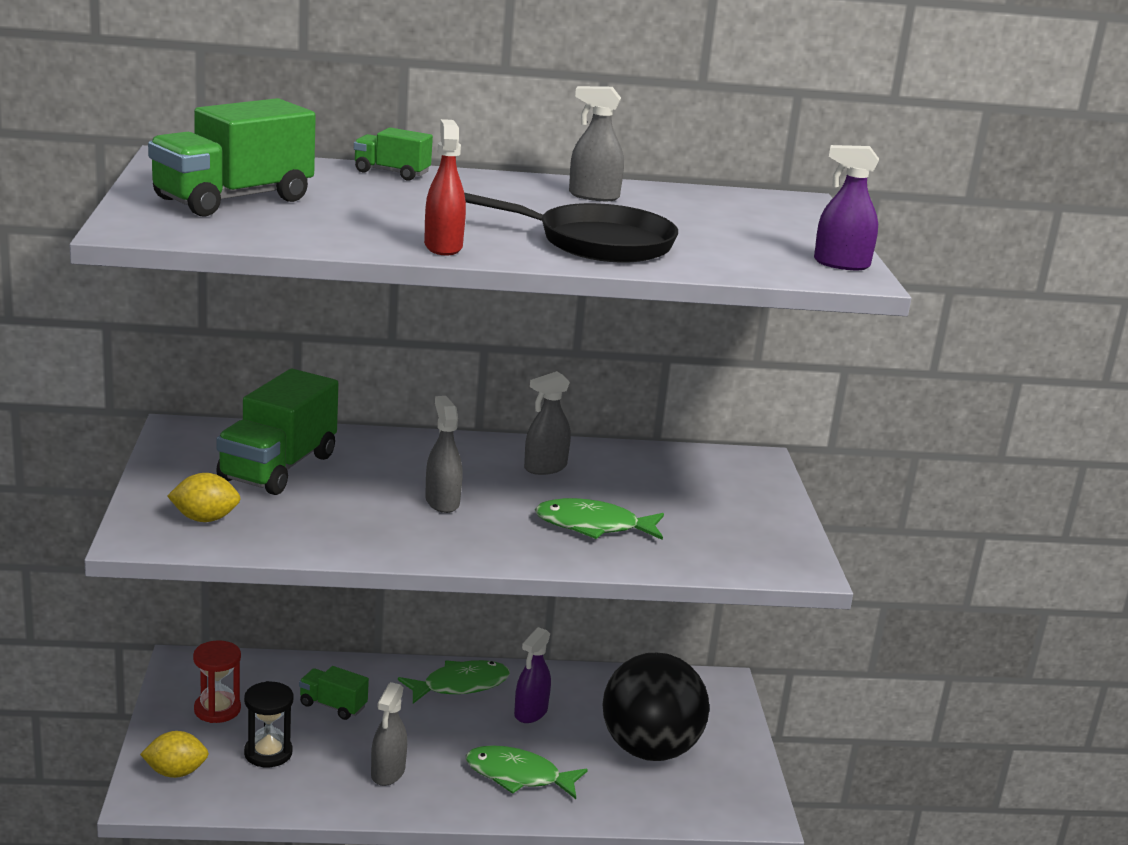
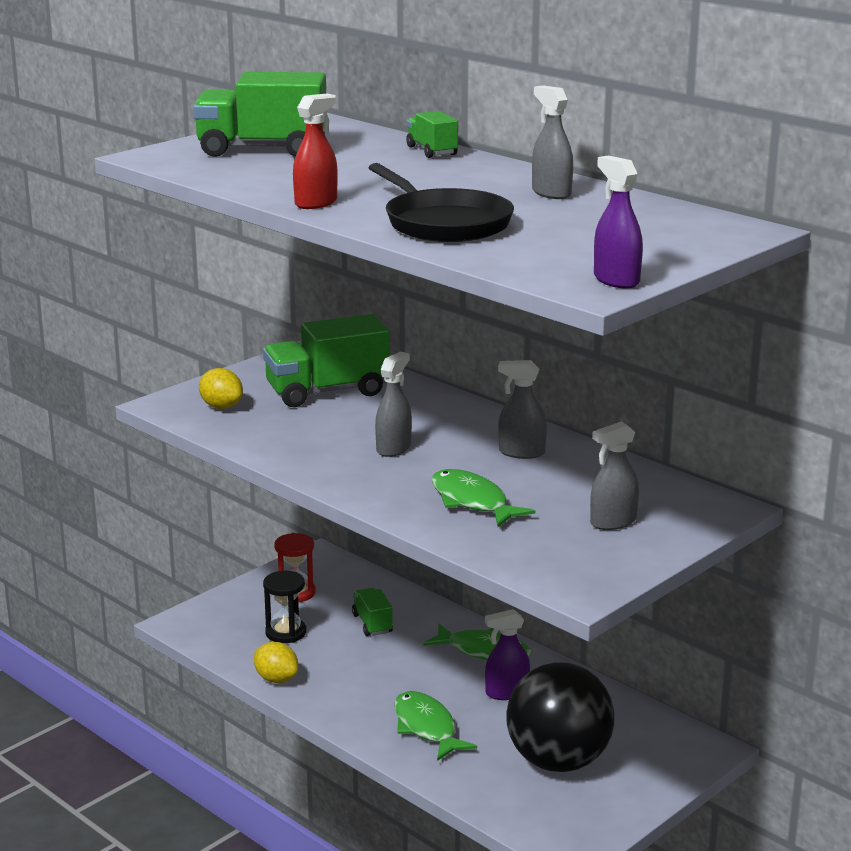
camera: 50 degrees right, 0 degrees up
(175, 772) = (215, 618): yellow lemon -> yellow lemon (276, 679)
(388, 772) = (341, 681): grey spray bottle -> grey spray bottle (613, 522)

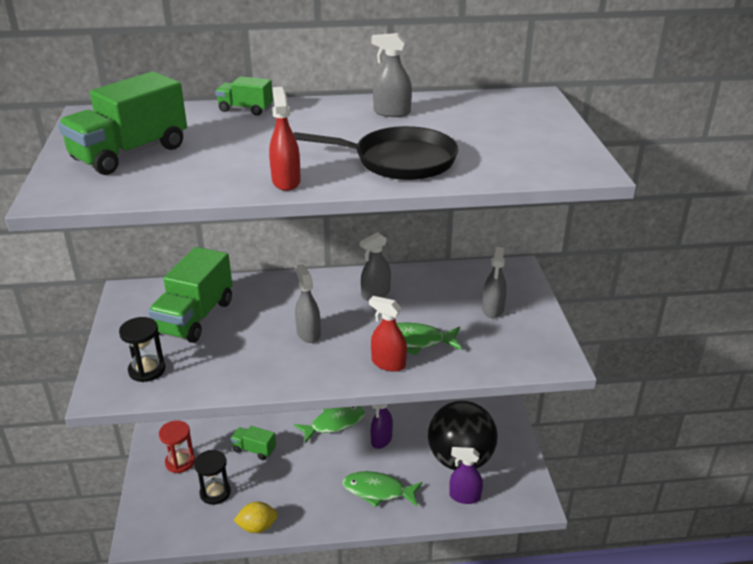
camera: 50 degrees left, 10 degrees up
(221, 406) = (147, 370): yellow lemon -> black hourglass
(413, 503) = (388, 363): none -> red spray bottle
(616, 280) = (579, 157): purple spray bottle -> purple spray bottle (464, 496)

